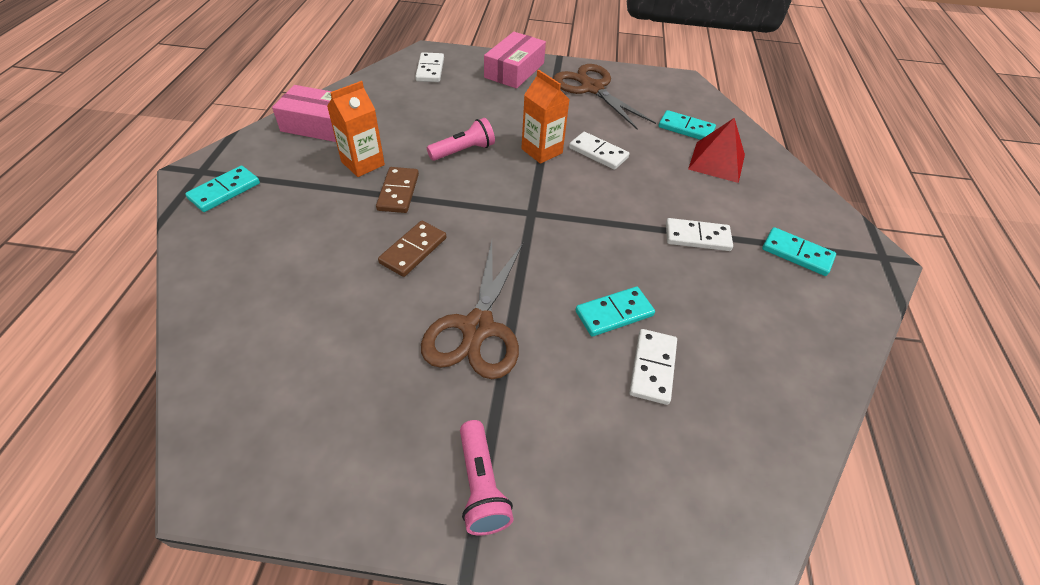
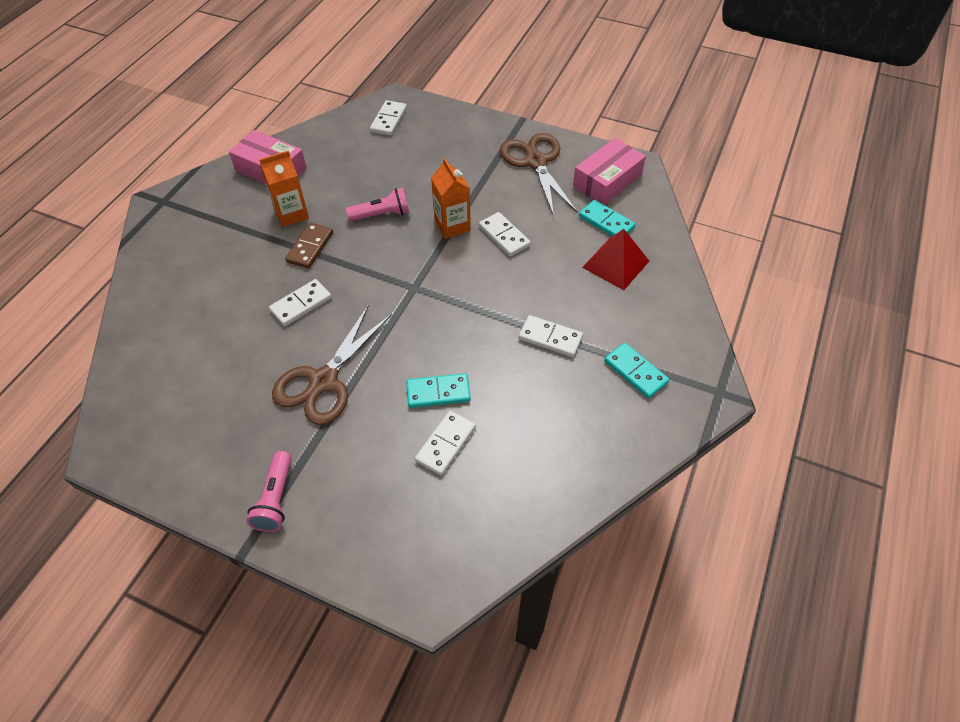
camera: 20 degrees right, 5 degrees up
(225, 191) = (175, 223): turquoise domino -> none
(413, 250) = (301, 304): brown domino -> white domino
(514, 70) = (469, 130): pink box -> pink box (607, 180)

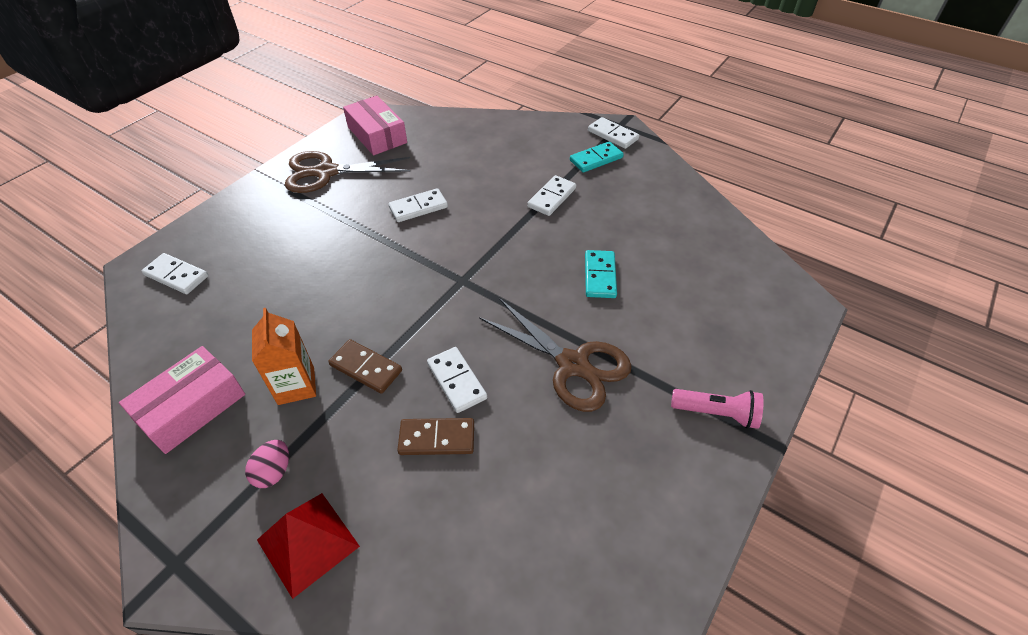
camera: 80 degrees left, 5 degrees down
(221, 224) = (273, 472): none -> pink egg
(248, 303) = (437, 438): none -> brown domino
(382, 215) = (342, 296): pink flashlight -> none
(445, 444) = (657, 277): white domino -> white domino (612, 135)
(452, 225) = (387, 241): orange carton -> none
(606, 222) = (429, 145): turquoise domino -> none
(616, 264) = (480, 148): red pyramid -> red pyramid (308, 543)

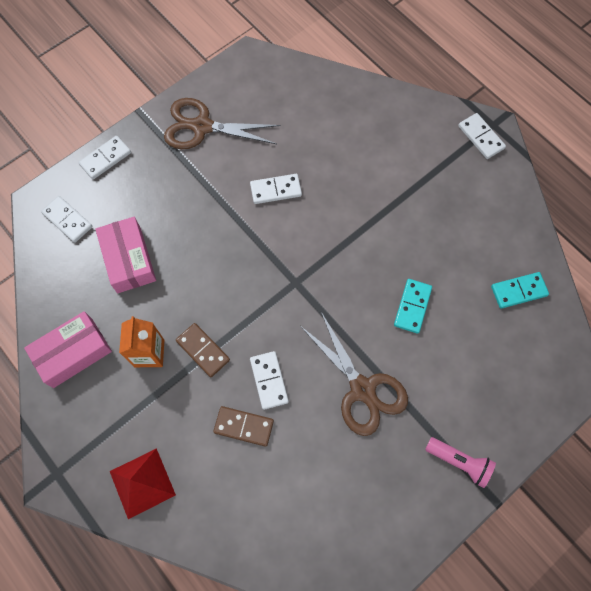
camera: 15 degrees right, 20 degrees up
(273, 472) = (125, 422): pink egg -> none
(377, 135) = (255, 86): pink box -> pink box (129, 259)
(552, 197) = (397, 206): white domino -> white domino (105, 159)
(596, 159) = (454, 166): turquoise domino -> turquoise domino (518, 291)

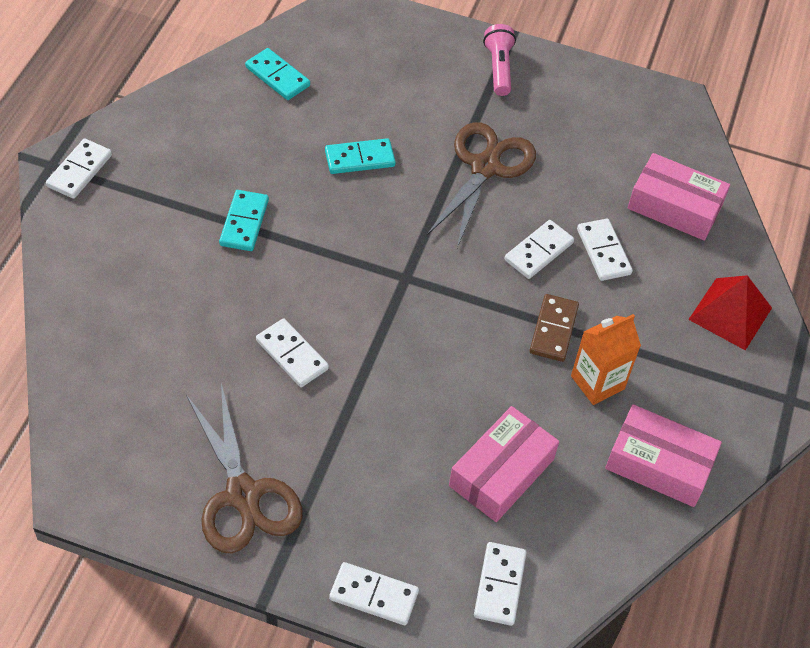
camera: 125 degrees left, 15 degrees down
(244, 426) = (603, 252): brown domino -> white domino
(253, 510) = (674, 207): none -> pink box
(391, 209) = (244, 222): none -> turquoise domino

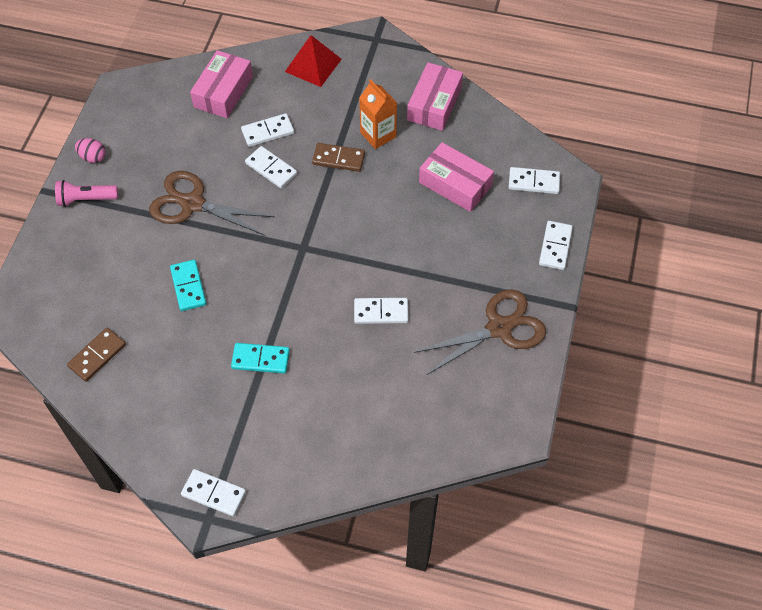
camera: 90 degrees left, 5 degrees up
(277, 76) = (97, 355): turquoise domino -> brown domino
(292, 355) = (381, 312): white domino -> white domino turned 45 degrees clockwise
(563, 75) = (93, 157): none -> pink egg

